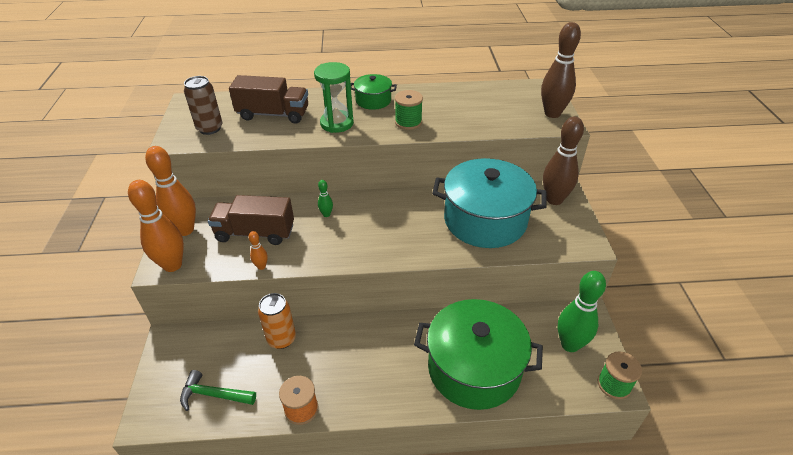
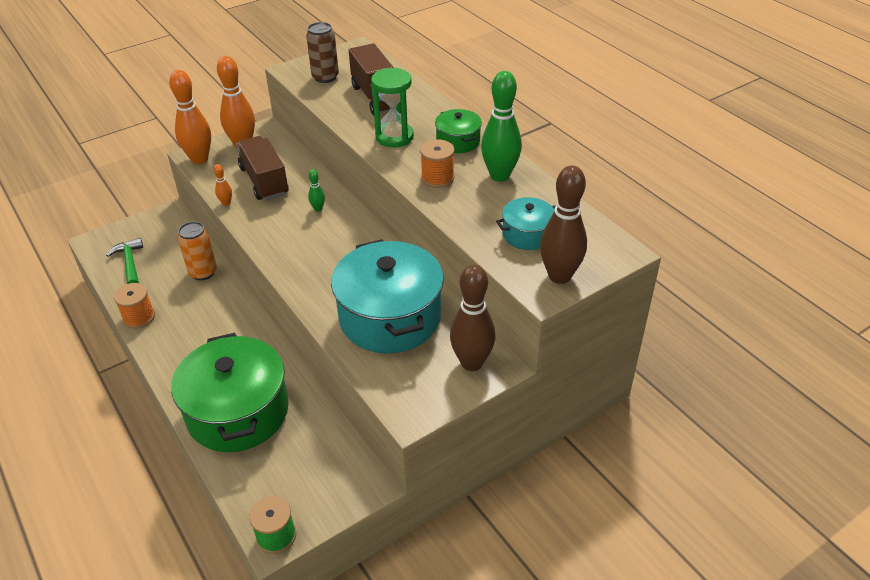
camera: 60 degrees right, 0 degrees up
(408, 122) = (437, 178): green spool -> orange spool
(502, 110) = (527, 234): none -> turquoise pot
(570, 344) = (312, 481): green bowling pin -> green bowling pin (500, 175)

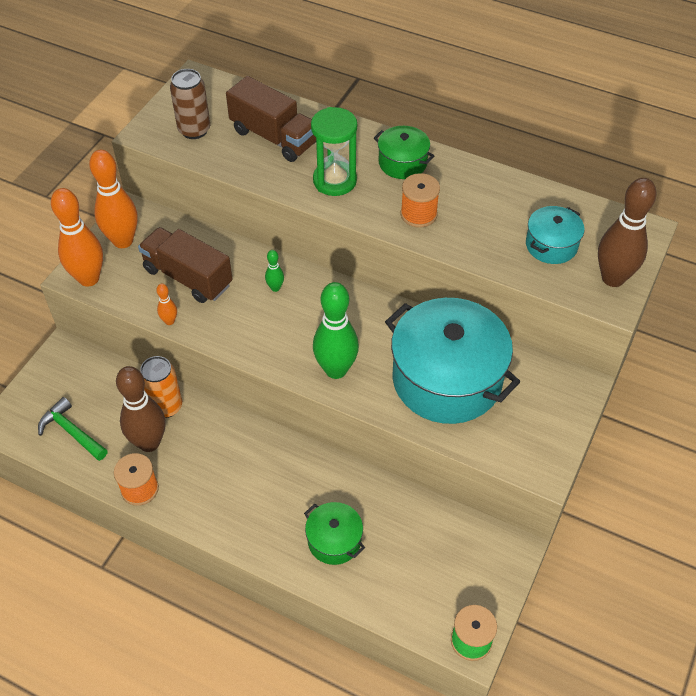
camera: 30 degrees left, 10 degrees up
(238, 412) = (334, 540): green pot -> green pot, size x0.48
(472, 363) = (556, 392): brown bowling pin -> brown bowling pin (149, 443)
(500, 175) = (474, 188): green bowling pin -> green bowling pin (336, 370)

